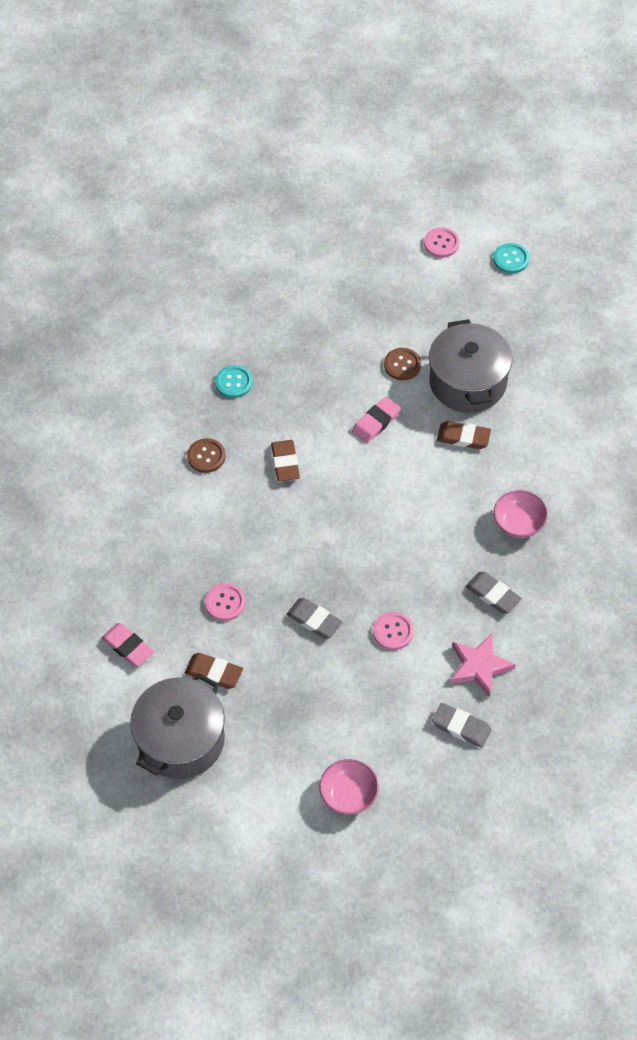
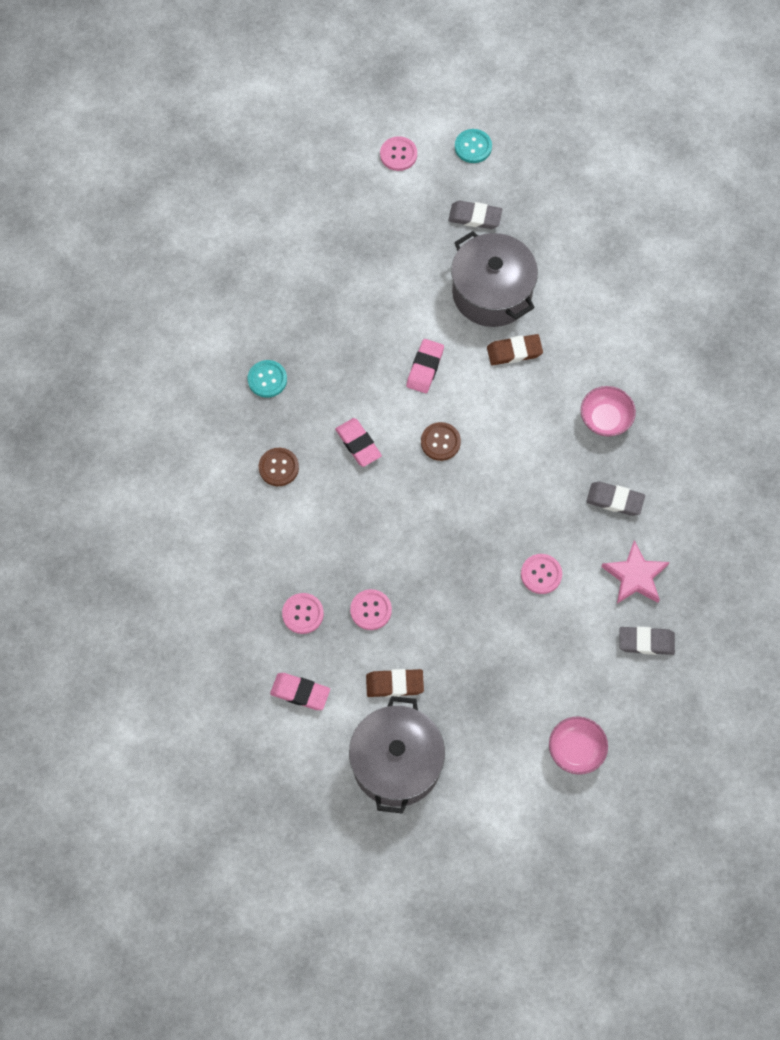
camera: 25 degrees left, 10 degrees up
(164, 583) = (303, 614): none -> pink button
(285, 463) = (358, 444): brown eraser -> pink eraser
(314, 620) = (463, 593): grey eraser -> grey eraser (475, 217)
(402, 365) = (421, 298): brown button -> brown button (440, 442)

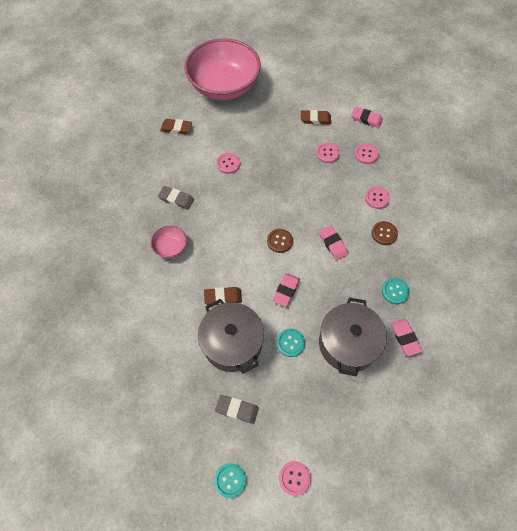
camera: 175 degrees left, 5 degrees down
(258, 317) = (404, 338): none -> pink eraser
(287, 529) = (377, 198): none -> pink button
(396, 763) = (316, 87): grey pot -> grey pot (348, 343)
(413, 299) = (290, 343): none -> turquoise button
(576, 750) = (224, 86): pink bowl -> pink bowl, size x2.44
(635, 576) = (174, 159): pink star -> none
(646, 642) = (176, 128): grey eraser -> brown eraser

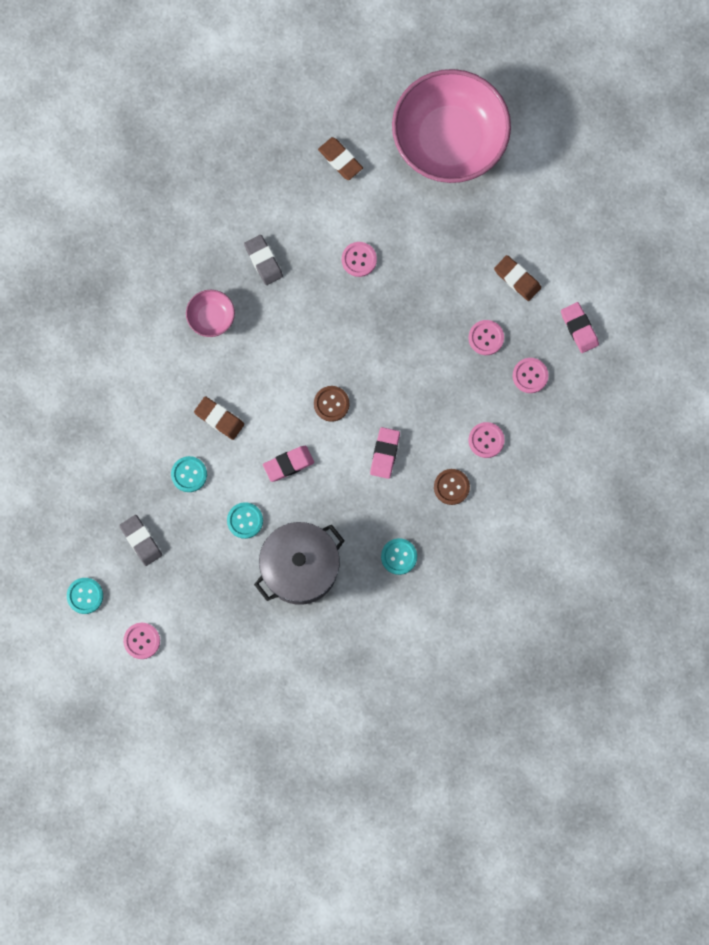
camera: 40 degrees right, 15 degrees up
(232, 343) = (189, 474): grey pot -> turquoise button
(404, 338) = (361, 608): pink eraser -> none

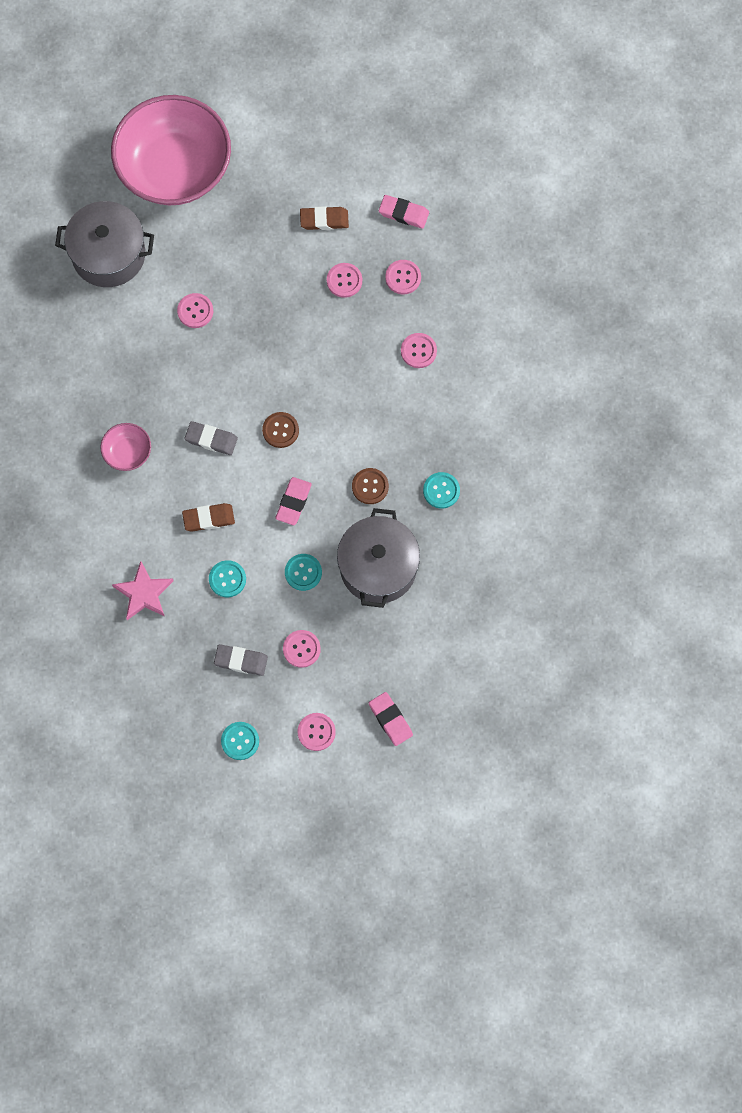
camera: 45 degrees left, 5 degrees down
(123, 429) = (144, 593): none -> pink star
(190, 573) = (301, 649): none -> pink button
(263, 261) = (125, 376): grey eraser -> grey eraser (211, 439)
(340, 160) = (108, 254): brown eraser -> grey pot
(385, 453) = (356, 428): pink eraser -> pink eraser (390, 719)
(451, 487) = (428, 406): brown button -> brown button (370, 486)

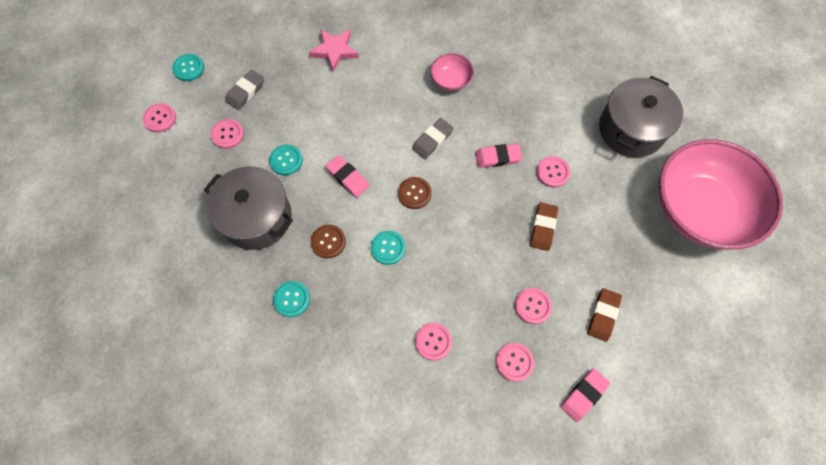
camera: 115 degrees right, 5 degrees down
(208, 518) = (368, 113): brown eraser -> brown eraser (543, 228)
(227, 579) = (312, 107): turquoise button -> turquoise button (388, 248)
(390, 719) = (133, 172): pink eraser -> pink eraser (498, 157)

